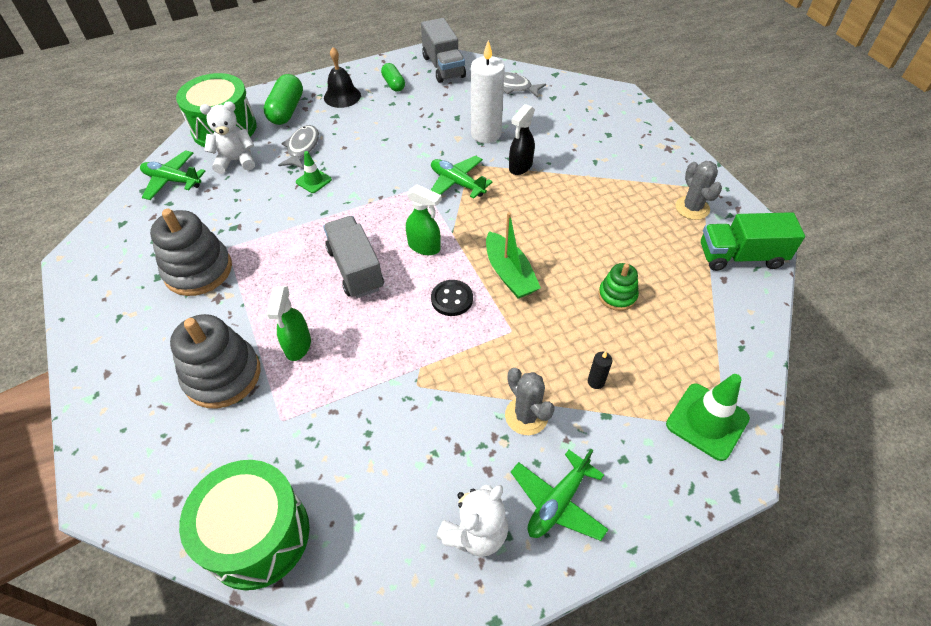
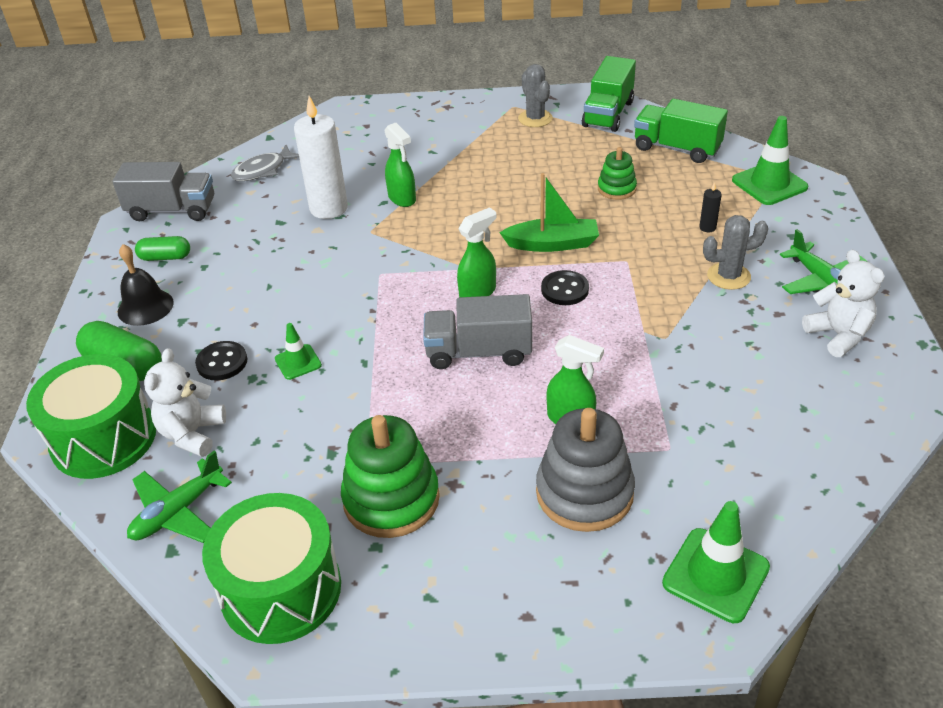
camera: 65 degrees left, 10 degrees down
(152, 482) = (715, 575): none -> green traffic cone
(198, 270) = (391, 499): grey stacking toy -> green stacking toy
(257, 535) = (806, 487): green drum -> green drum (281, 589)
(302, 148) = (222, 362): grey fish -> black button
(457, 183) = (394, 247): green plane -> none
(520, 167) = (402, 199): black spray bottle -> green spray bottle
(692, 208) = (535, 118): grey cactus -> grey cactus turned 60 degrees clockwise
(718, 325) = (677, 148): none -> green truck

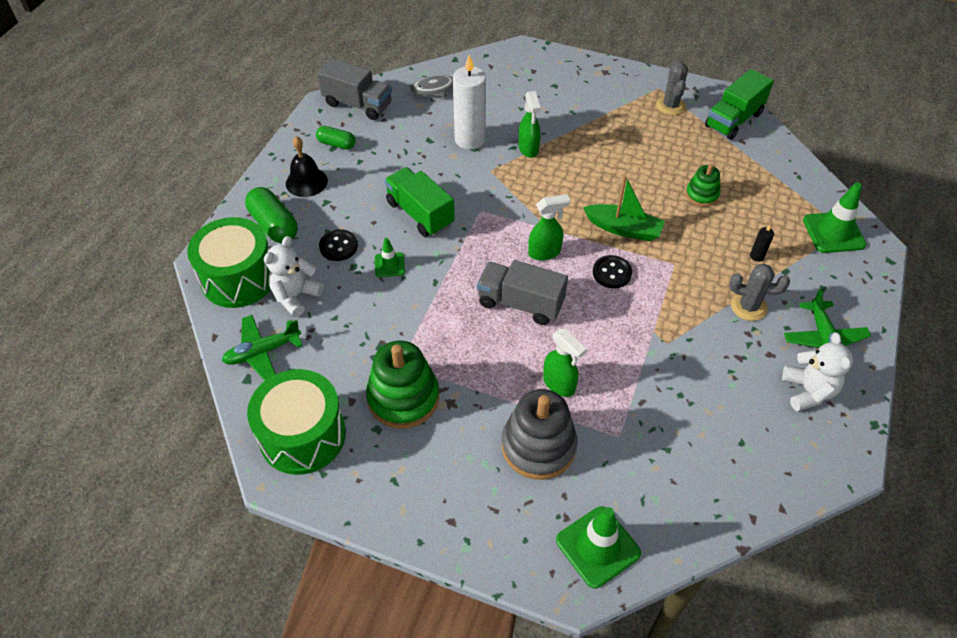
camera: 20 degrees right, 10 degrees up
(677, 148) = (773, 172): green truck -> green truck (420, 214)

